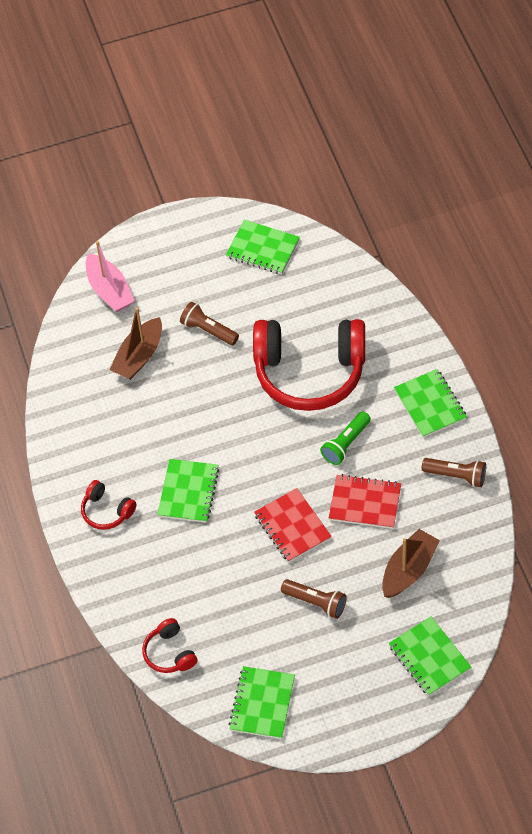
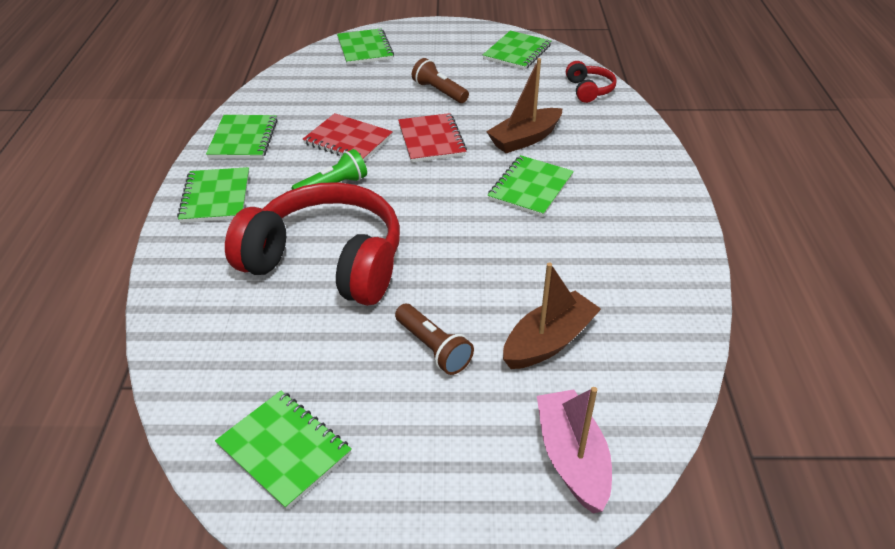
camera: 165 degrees left, 15 degrees down
(106, 511) = (631, 193): red headphones -> none
(408, 570) = (342, 93): brown boat -> brown boat (525, 139)
(456, 476) = (243, 139): brown flashlight -> green notebook

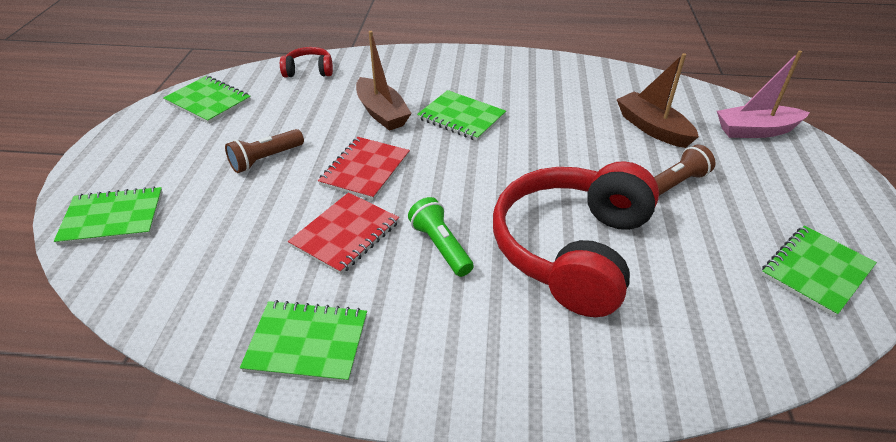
camera: 85 degrees left, 0 degrees up
(216, 197) = (447, 362): green notebook -> none
(431, 140) = (365, 170): red notebook -> red notebook turned 60 degrees counterclockwise

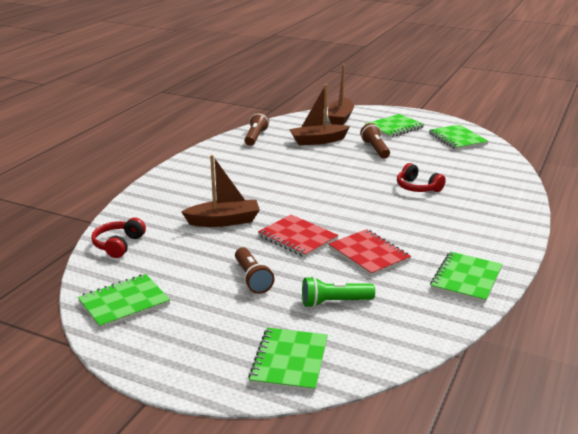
camera: 70 degrees left, 15 degrees down
(440, 246) = (396, 224): green flashlight -> green flashlight (334, 302)
(461, 117) = (257, 193): green notebook -> green notebook (394, 127)
(572, 249) = (417, 187): red headphones -> red headphones, size x0.43
(616, 81) = (256, 137): none -> brown flashlight
(755, 130) = (340, 118): pink boat -> brown boat

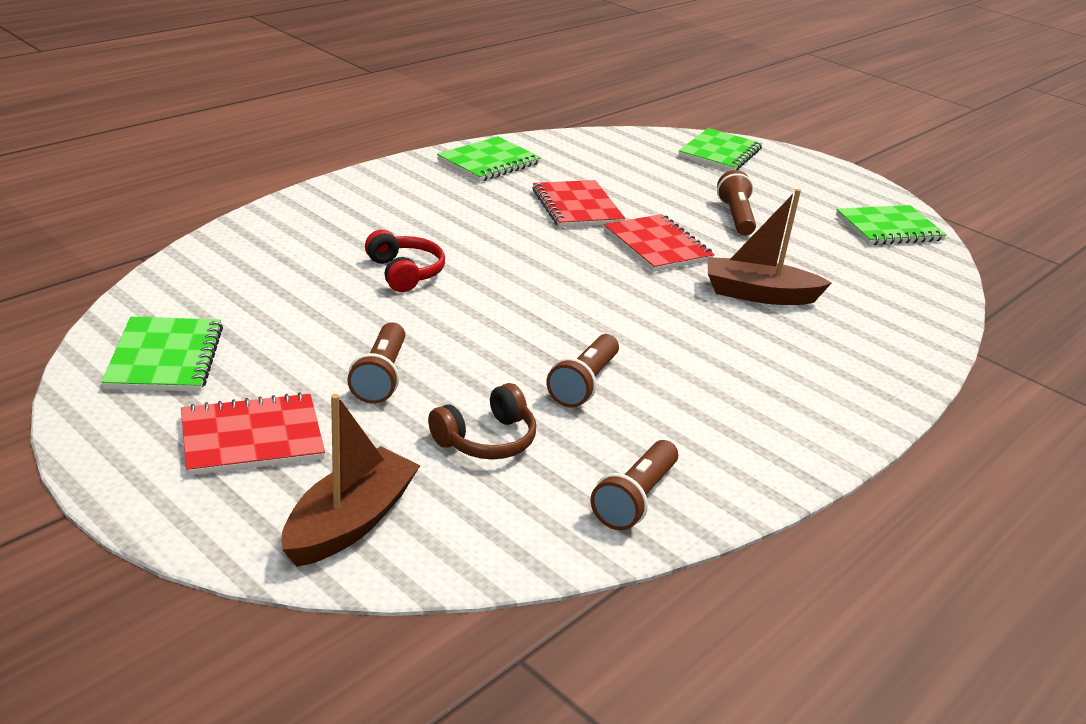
camera: 165 degrees left, 5 degrees up
(118, 245) = (918, 296): red headphones -> none
(294, 163) = (583, 384): none -> brown flashlight
(318, 141) = (486, 440): brown boat -> brown headphones
(334, 302) = (652, 178): green flashlight -> none
(394, 127) = (252, 438): green notebook -> red notebook

